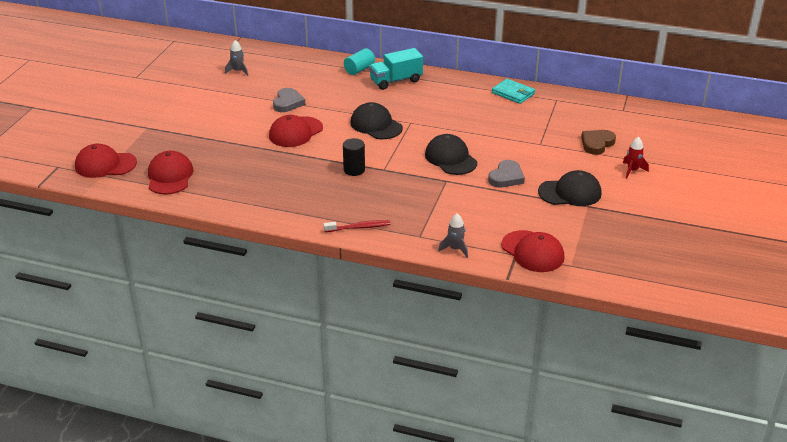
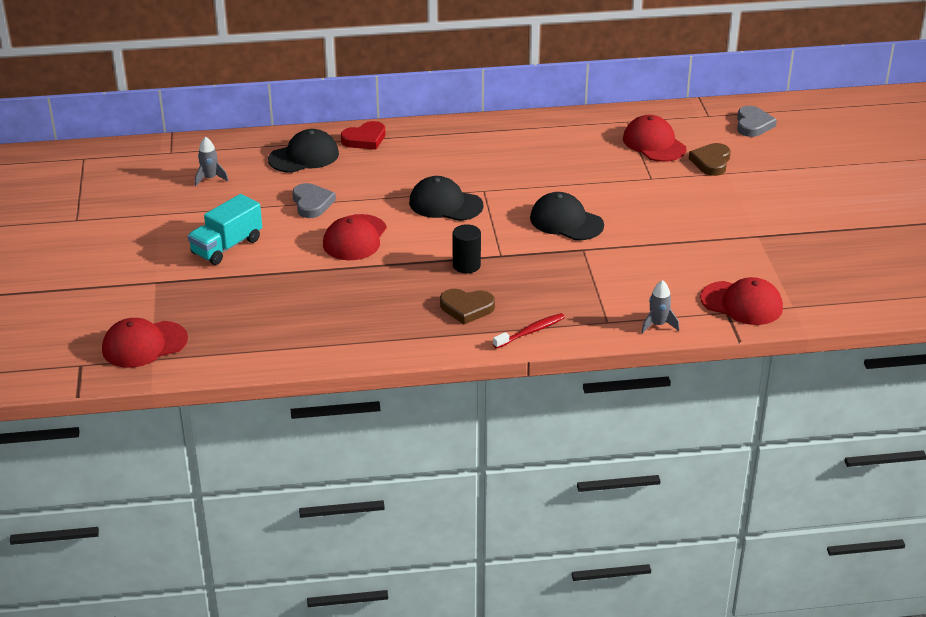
camera: 25 degrees left, 0 degrees up
(170, 176) = (244, 336): red cap -> red cap (654, 143)
(329, 199) = (466, 308): none -> brown heart
(359, 69) = (365, 139): turquoise cylinder -> red heart
(396, 81) = (422, 143): turquoise truck -> turquoise truck (227, 246)
(506, 177) = (646, 227): grey heart -> grey heart (753, 125)
(513, 93) = (572, 125): turquoise wallet -> none
(570, 193) = (727, 226): black cap -> black cap (304, 156)
(632, 171) = (772, 183): red rocket -> none

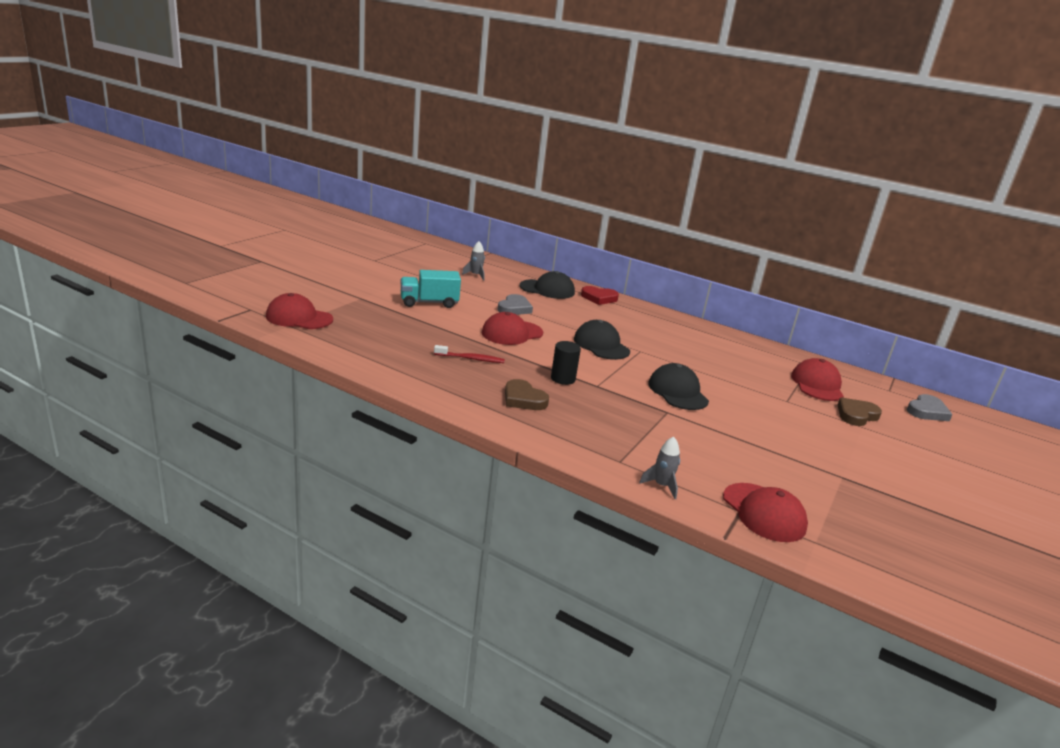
camera: 35 degrees right, 10 degrees down
(530, 332) = (548, 435): red toothbrush -> red toothbrush (471, 359)

